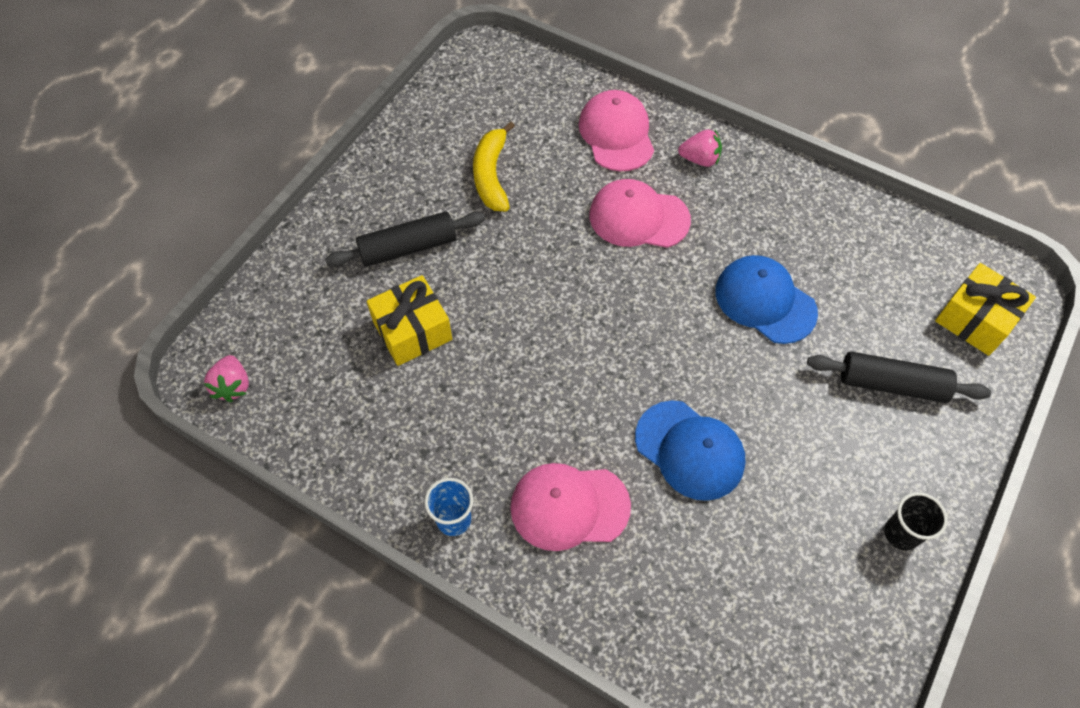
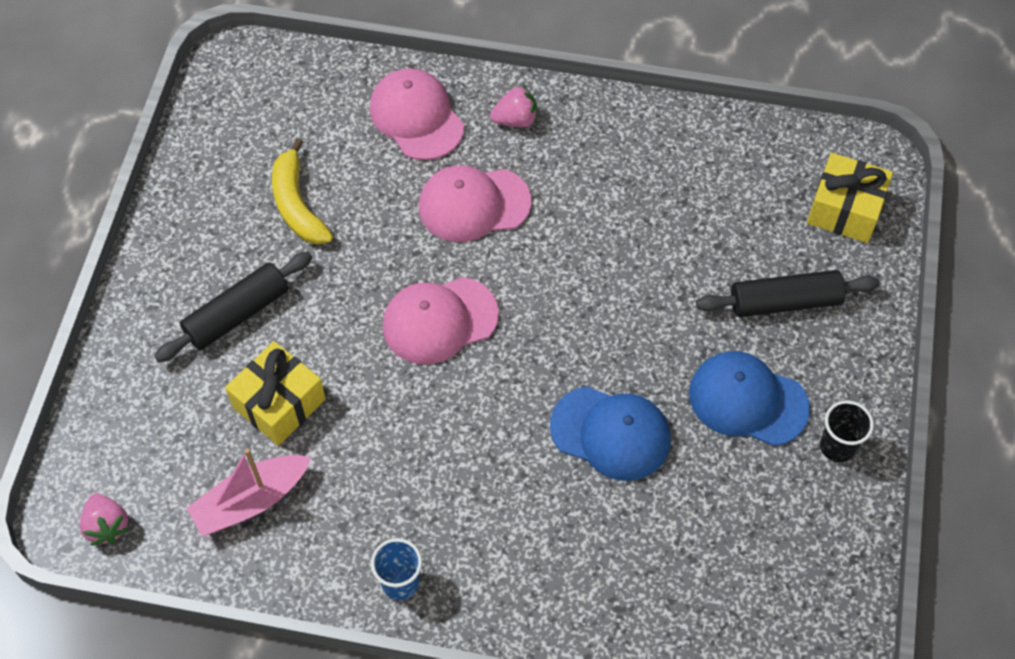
camera: 20 degrees left, 0 degrees up
(356, 405) = (251, 501): none -> pink boat
(569, 506) = (512, 530): pink cap -> pink cap (439, 320)
(765, 301) = (634, 255): blue cap -> blue cap (748, 400)

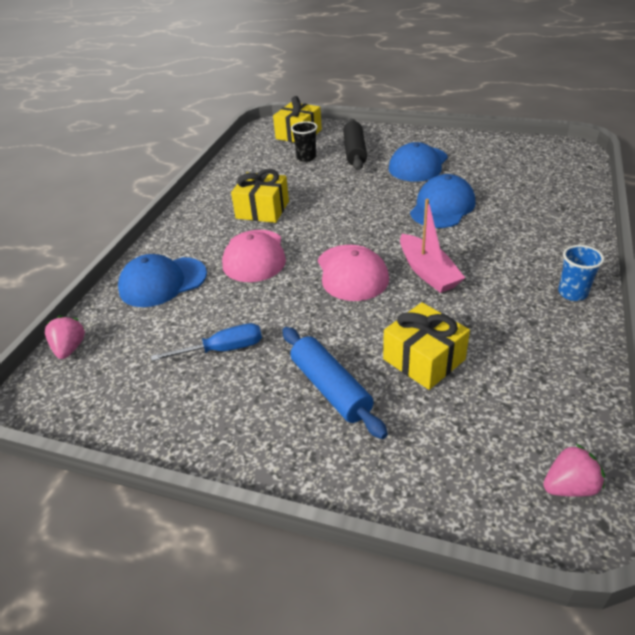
camera: 80 degrees left, 20 degrees down
(237, 314) = (330, 388): black rolling pin -> blue rolling pin
(251, 501) = (521, 376): pink boat -> pink boat (428, 272)
(297, 204) = (223, 349): yellow banana -> blue screwdriver
(416, 117) = (162, 282): pink cap -> blue cap
(515, 120) = (188, 237): pink strawberry -> pink strawberry (70, 348)
(589, 195) = (262, 210): none -> yellow gift
(837, 446) = (446, 142): black cup -> black cup (306, 157)

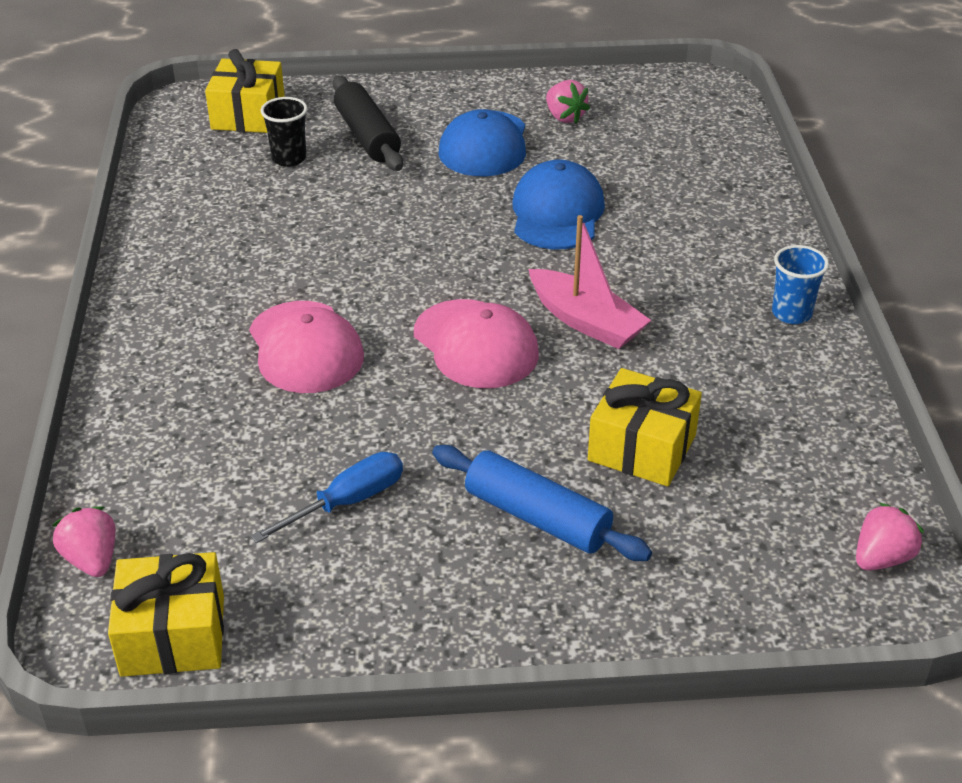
camera: 25 degrees left, 0 degrees up
(162, 282) = (177, 421): blue cap -> none
(262, 210) = (270, 266): yellow gift -> yellow gift (173, 635)
(474, 156) = (564, 117): none -> pink strawberry

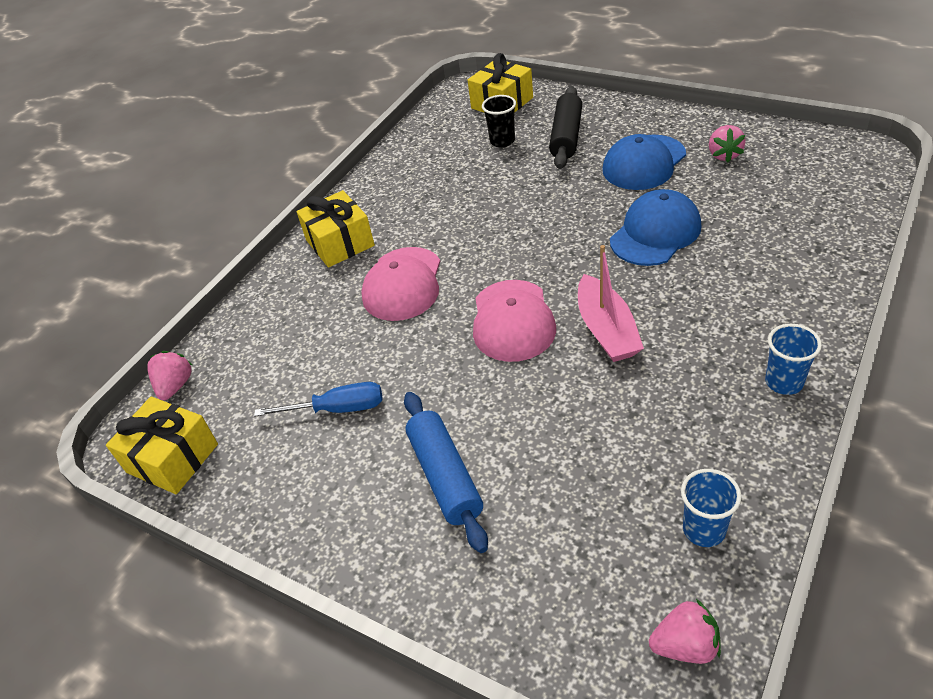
camera: 40 degrees right, 5 degrees up
(642, 448) = (565, 453): yellow gift -> yellow gift (340, 243)
(823, 461) = (704, 530): none -> blue cup

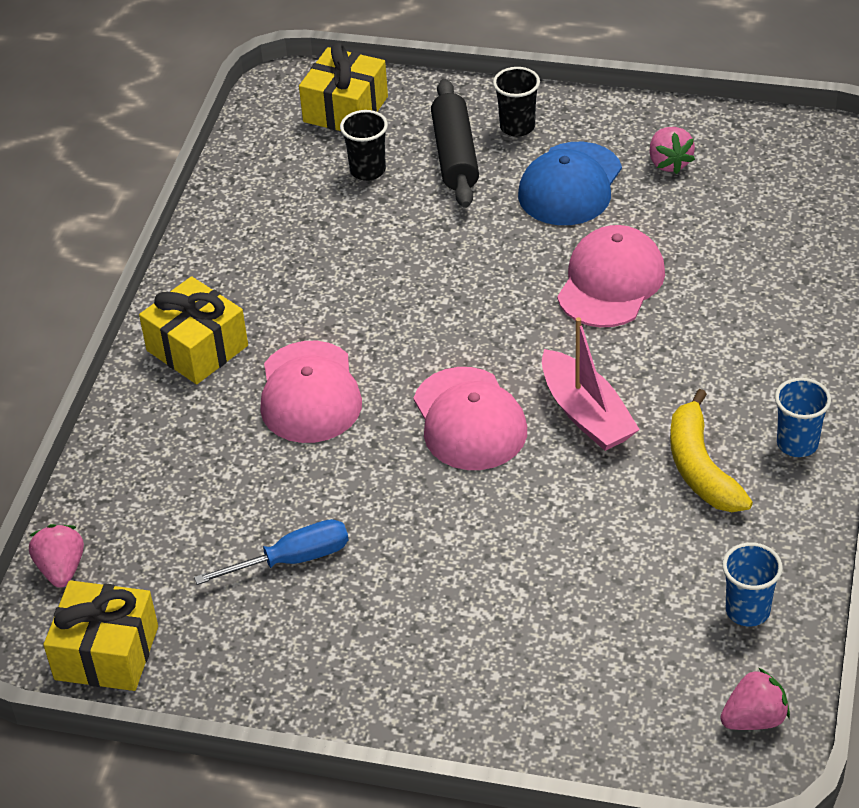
camera: 20 degrees left, 0 degrees up
(445, 476) = (454, 610): blue rolling pin -> none
(616, 122) = (517, 127): none -> black cup
(655, 233) = (611, 282): blue cap -> pink cap
(692, 389) = (700, 467): none -> yellow banana

